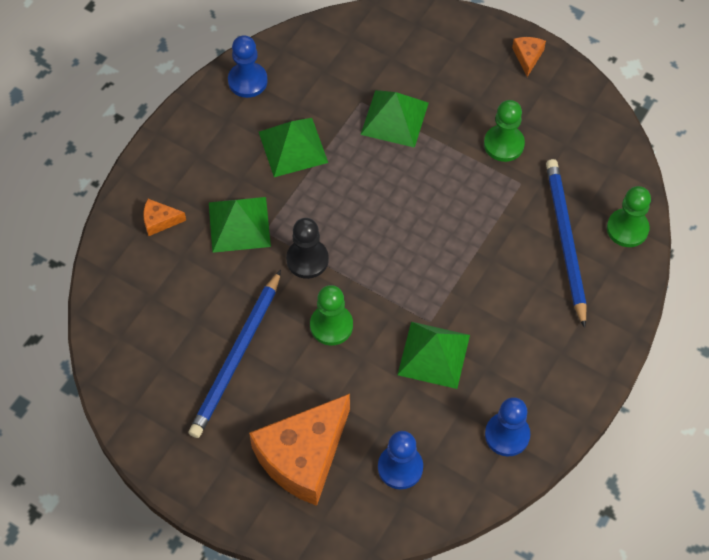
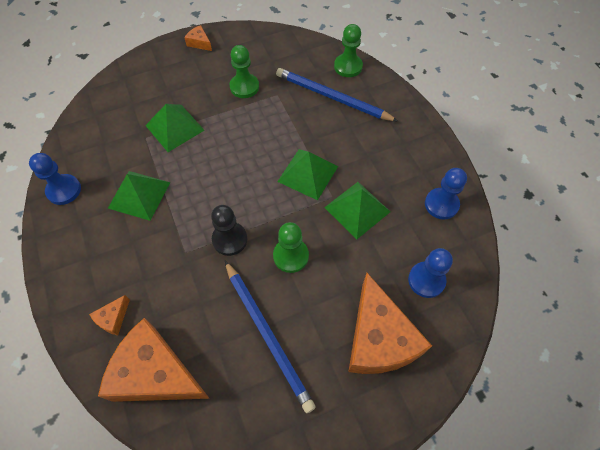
camera: 55 degrees left, 0 degrees up
(138, 290) = (155, 373): none -> orange cheese
(239, 224) = (165, 265): green pyramid -> green pyramid (307, 173)

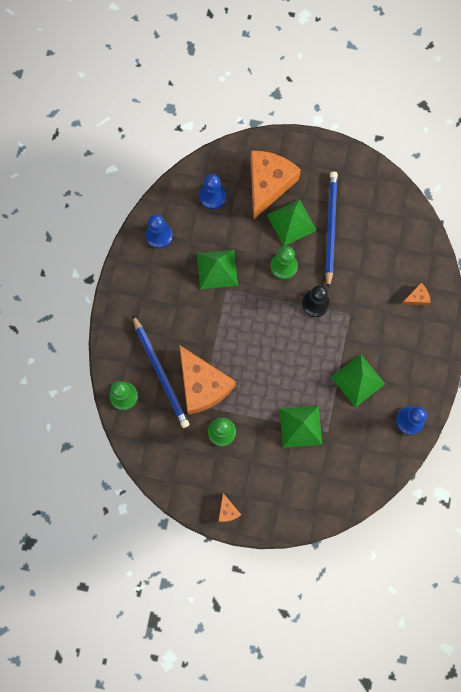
camera: 145 degrees left, 15 degrees up
(155, 373) = (407, 248): orange cheese -> orange cheese (202, 385)
(307, 173) = (229, 318): green pyramid -> green pyramid (291, 222)

